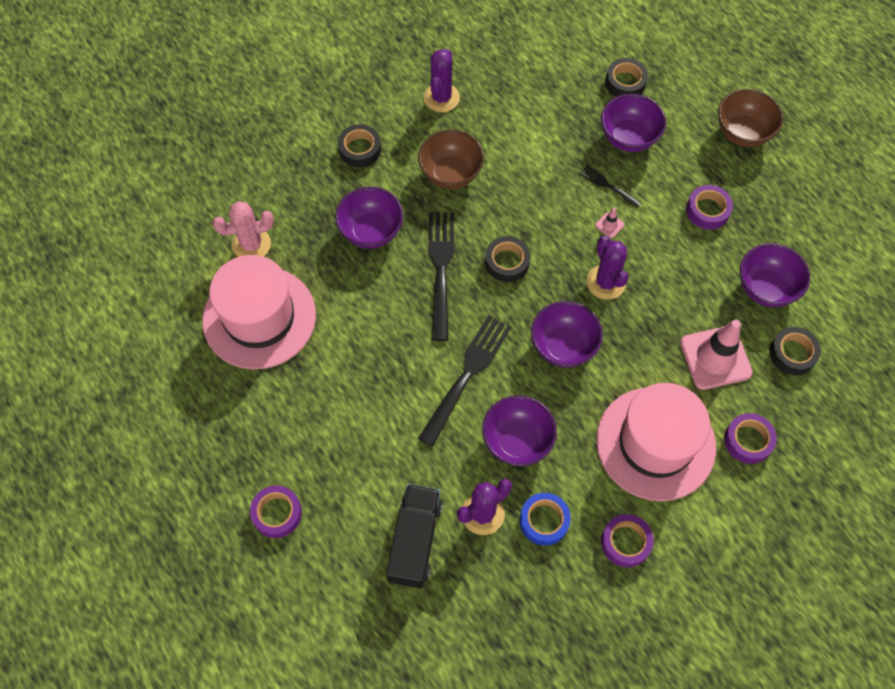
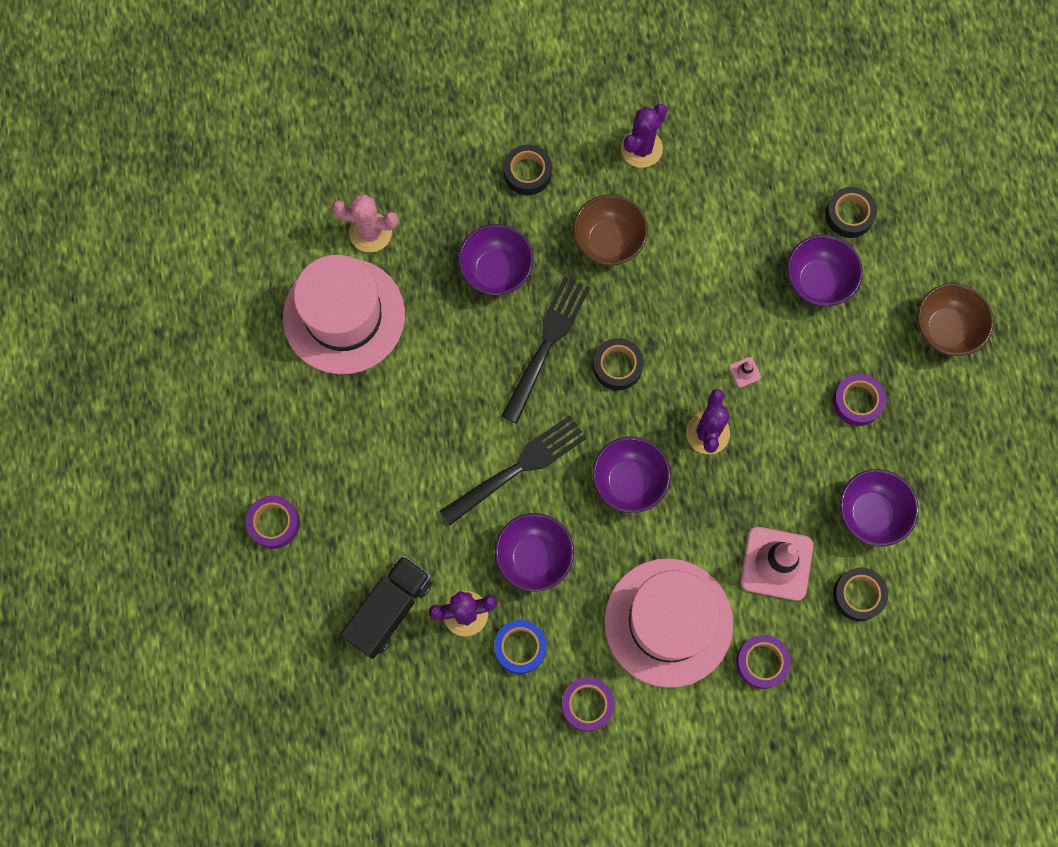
camera: 25 degrees right, 10 degrees up
(607, 185) = (766, 327): black fork -> none

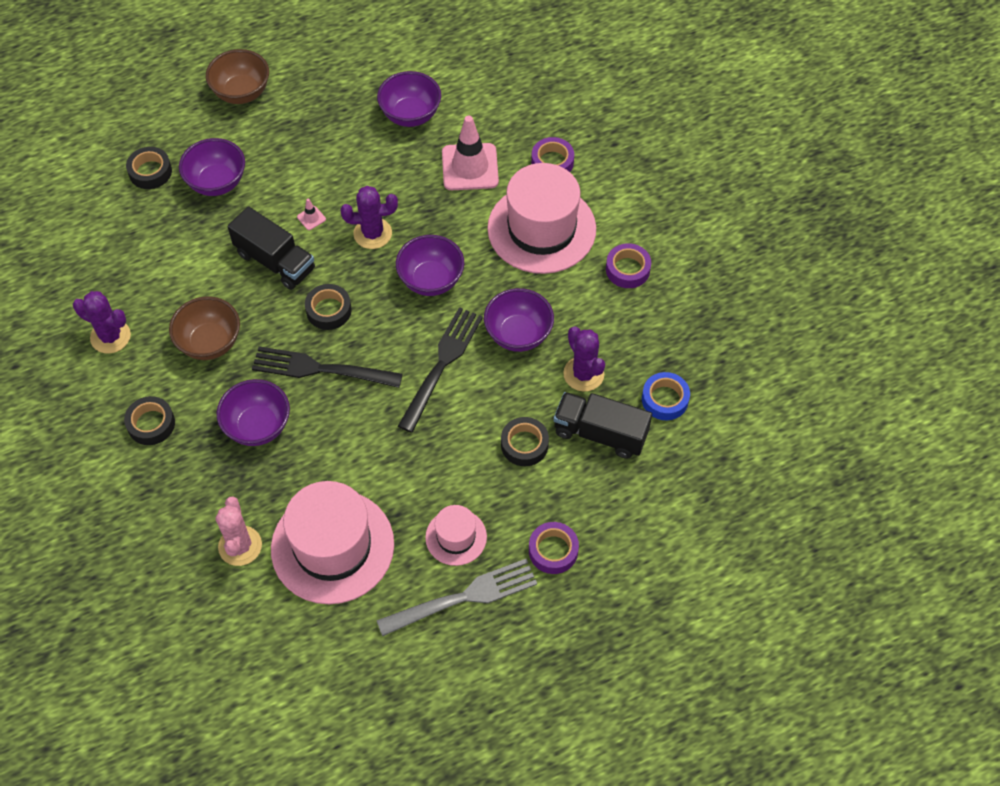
camera: 105 degrees left, 15 degrees down
(253, 425) = (464, 597): none -> grey fork
(318, 433) = (456, 537): none -> pink hat
(519, 467) = (442, 364): black fork -> black fork turned 75 degrees clockwise
(520, 647) = (598, 327): blue tape -> blue tape (665, 399)
(695, 323) = (275, 261): none -> black truck
(857, 401) = (318, 139): purple tape -> none
(858, 595) = (478, 112): black tape -> black tape (524, 445)

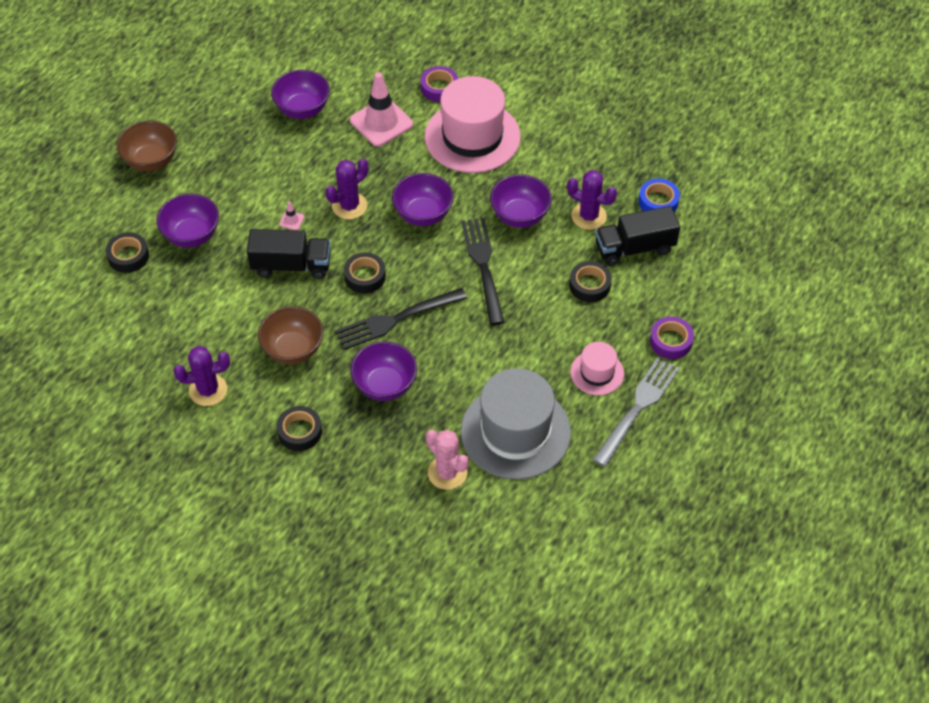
camera: 35 degrees left, 5 degrees down
(332, 546) = (515, 431): pink hat -> grey hat
(627, 269) = (557, 131): purple tape -> none

